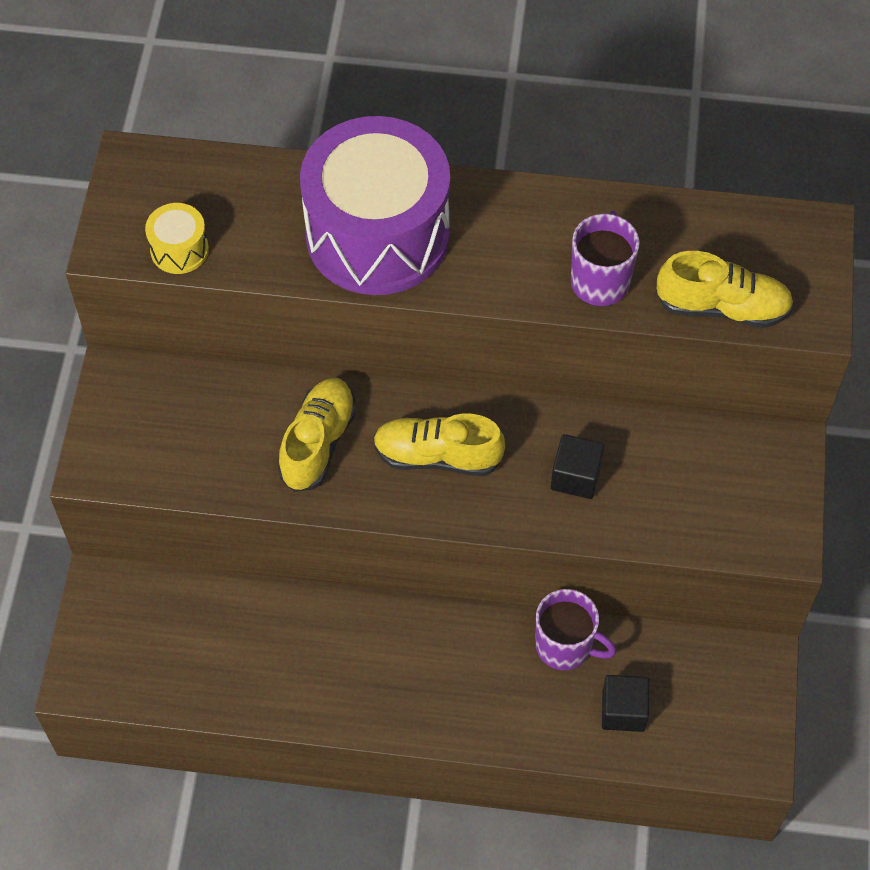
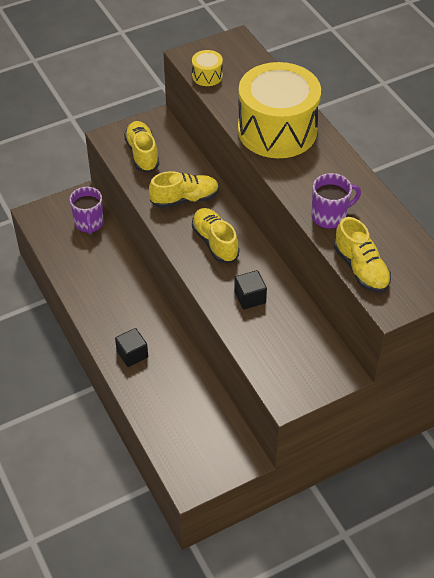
camera: 55 degrees right, 10 degrees down
(172, 443) = (142, 154): none -> yellow shoe
(377, 234) = (277, 130): purple drum -> yellow drum
(565, 646) = (188, 373): purple mug -> purple mug (89, 224)
(623, 711) = (172, 415): black cube -> black cube (132, 354)

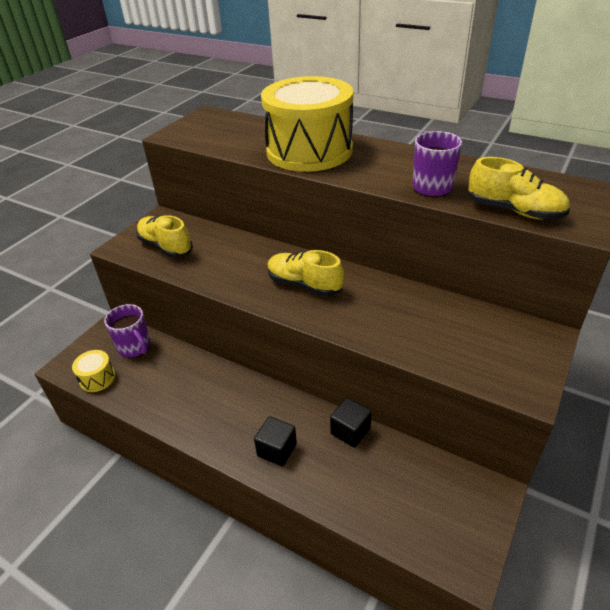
camera: 30 degrees left, 10 degrees down
(185, 199) = (241, 263): yellow shoe -> none
(207, 76) = (202, 140): yellow drum -> yellow drum (97, 378)
(250, 297) = (386, 314): black cube -> black cube (350, 431)

